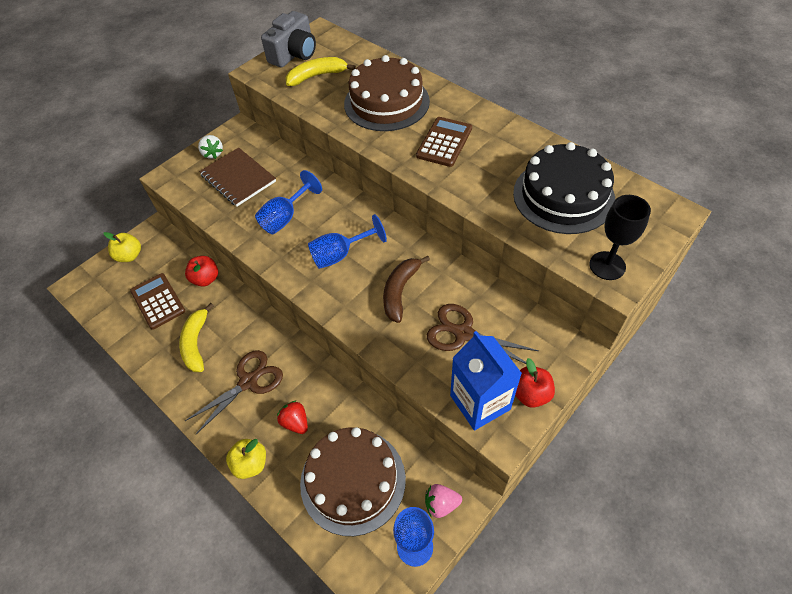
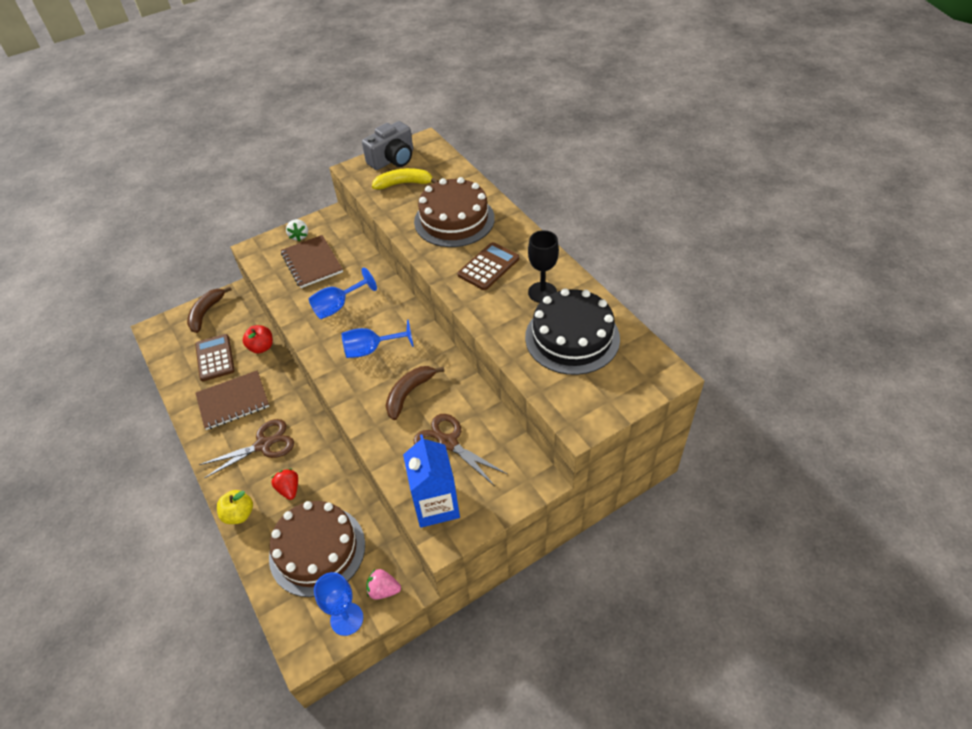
camera: 15 degrees right, 5 degrees down
(129, 256) = (206, 313): yellow apple -> brown banana
(196, 343) = (233, 401): yellow banana -> brown notebook
(530, 394) = (483, 509): red apple -> none
(607, 266) = (580, 408): black goblet -> black goblet (542, 292)

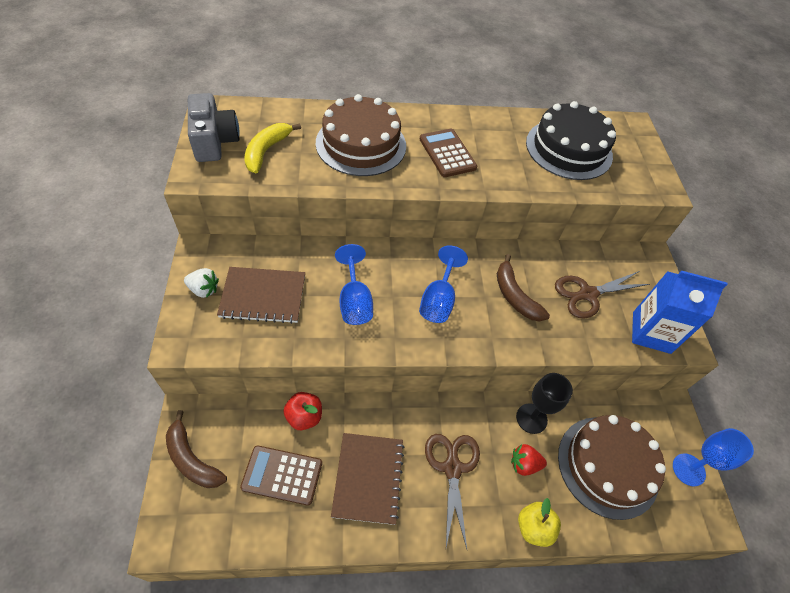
camera: 70 degrees left, 5 degrees up
(383, 590) = (668, 427): pink strawberry -> none
(542, 292) = (505, 139): black goblet -> black goblet (531, 418)

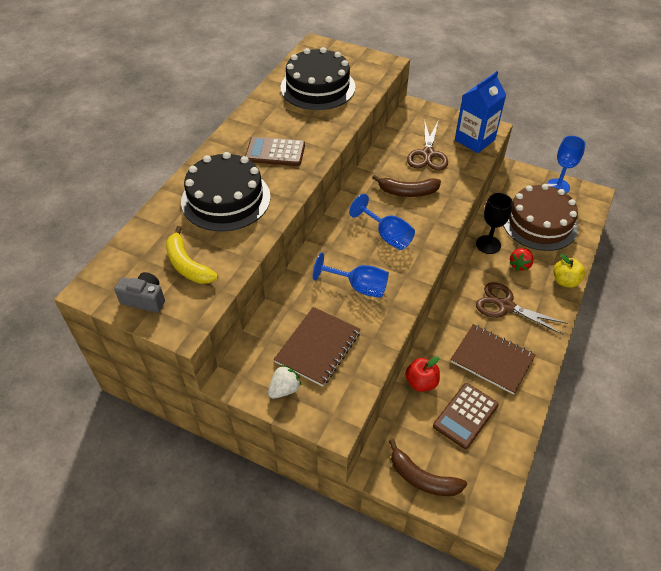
camera: 55 degrees left, 5 degrees down
(192, 459) = (422, 478): brown banana -> brown banana turned 45 degrees clockwise
(214, 141) = (144, 299): grey camera -> grey camera, size x0.65
(361, 144) = (226, 199): brown cake -> black cake

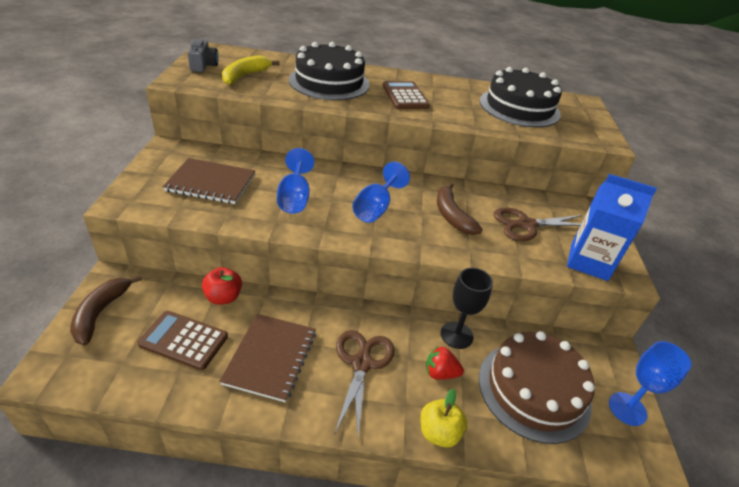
camera: 65 degrees right, 10 degrees down
(284, 389) = (159, 171): white strawberry -> none

